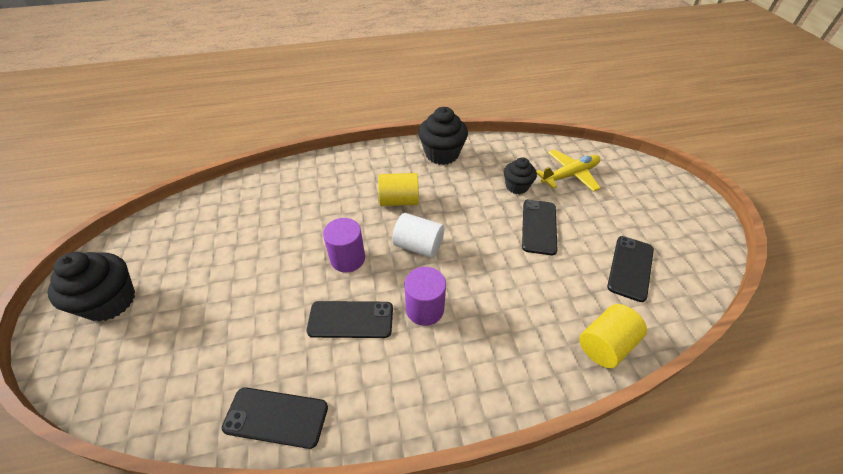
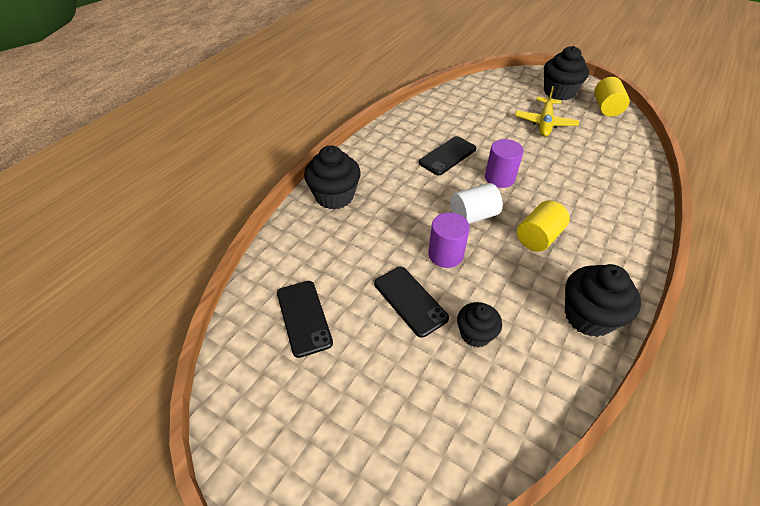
camera: 135 degrees right, 0 degrees up
(276, 417) = (422, 113): black phone -> none
(425, 309) = (417, 186): purple cylinder -> purple cylinder (445, 254)
(520, 365) = (334, 196): none -> black cupcake
(569, 175) = (444, 402): yellow plane -> yellow plane (545, 123)
(605, 344) = (290, 241): yellow cylinder -> yellow cylinder (606, 108)

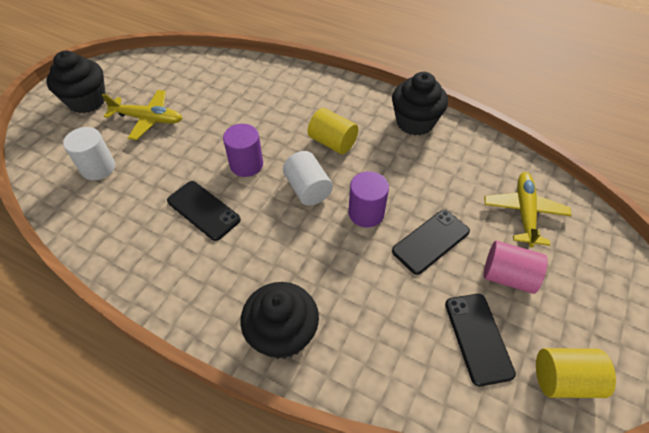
camera: 95 degrees left, 5 degrees up
(304, 317) = (478, 338): black phone -> black phone turned 75 degrees counterclockwise
(362, 360) = (508, 276): none -> pink cylinder
(447, 404) = (524, 212): none -> yellow plane
(475, 334) = (453, 192): black cupcake -> none
(487, 105) = (98, 168): none -> white cylinder
(606, 108) = (129, 69): yellow cylinder -> yellow cylinder (564, 379)

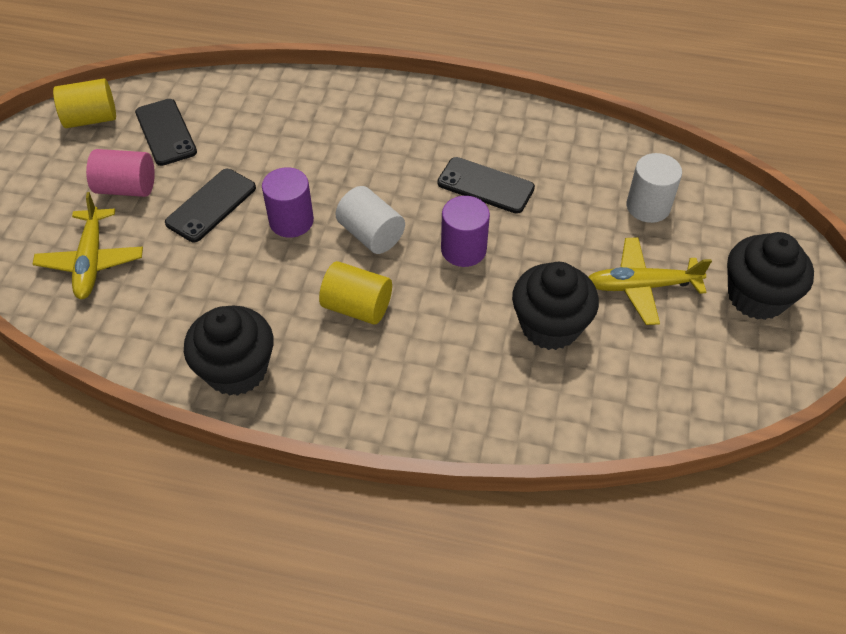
camera: 165 degrees right, 0 degrees up
(282, 334) = (351, 102): black cupcake -> black cupcake (550, 326)

